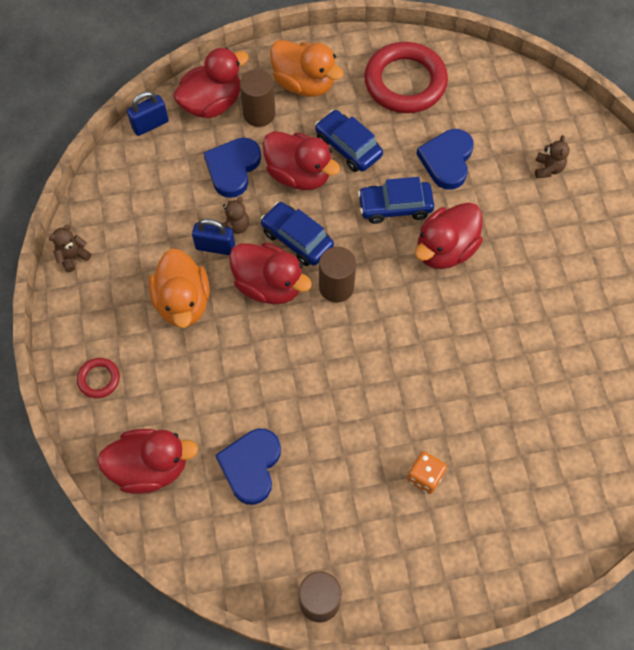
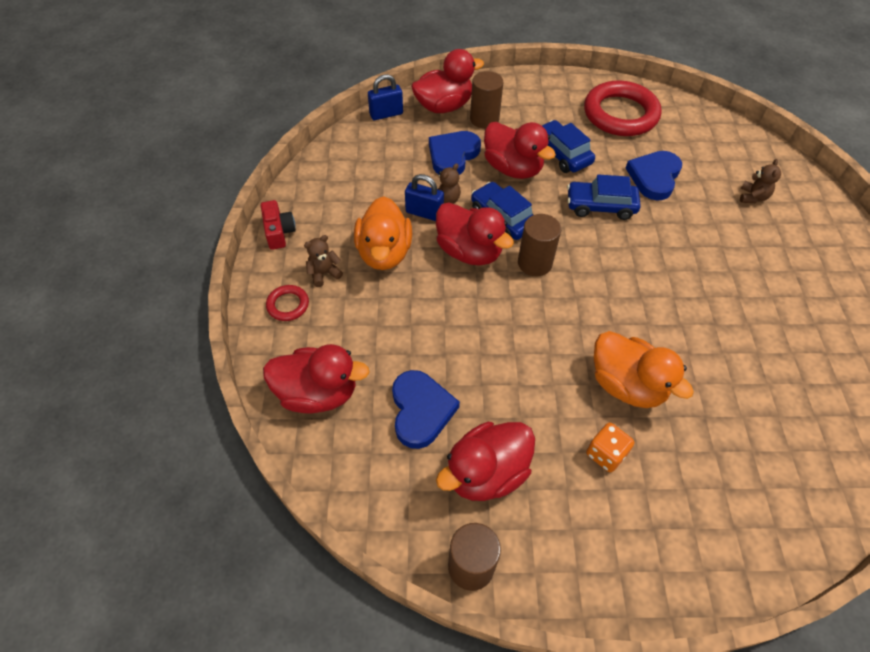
camera: 10 degrees right, 10 degrees down
(69, 296) = (279, 232): none -> red camera
(73, 256) = (291, 201): brown teddy bear -> brown teddy bear (324, 273)
(251, 466) = (421, 410): blue heart -> blue heart turned 150 degrees clockwise
(304, 83) = (528, 103): orange duck -> orange duck (626, 385)
(445, 249) = (646, 248): red duck -> red duck (486, 473)

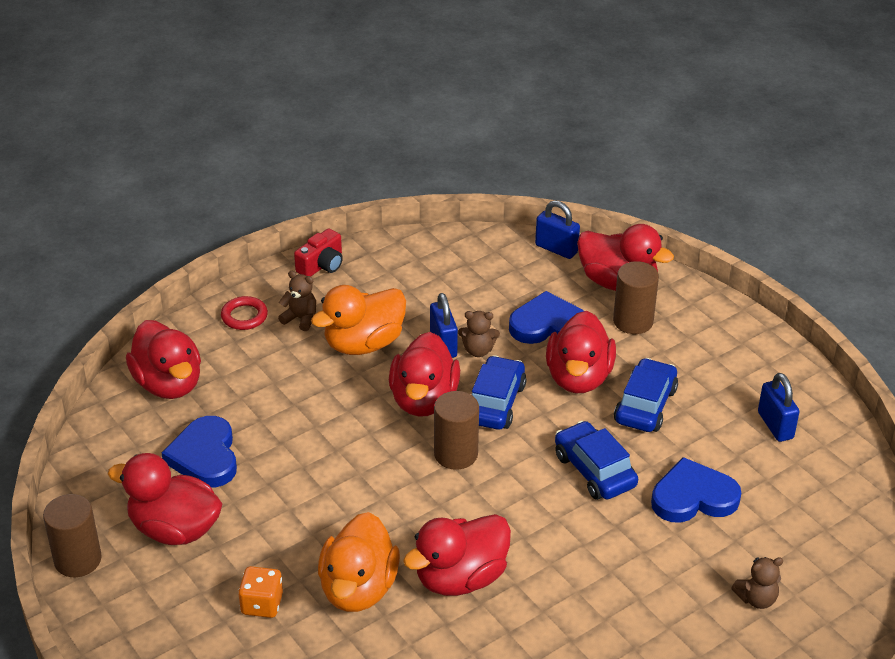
camera: 55 degrees right, 15 degrees down
(421, 410) = (205, 456): blue heart -> blue heart turned 120 degrees clockwise
(620, 114) = (775, 425): red ring -> blue padlock
(652, 322) = (460, 578): none -> red duck

